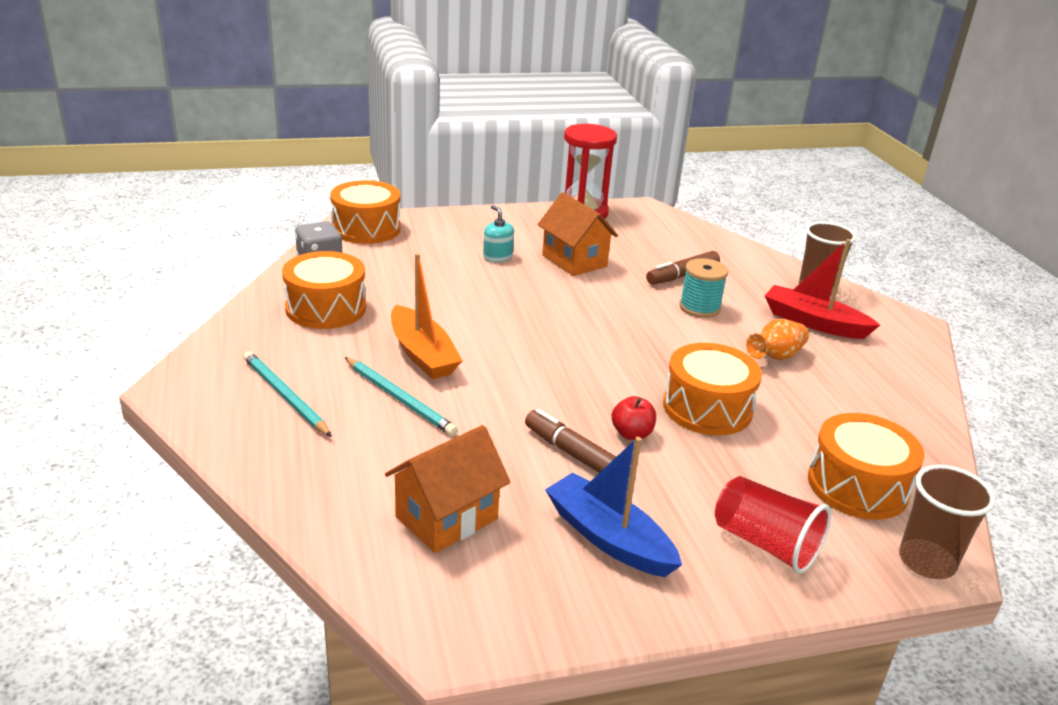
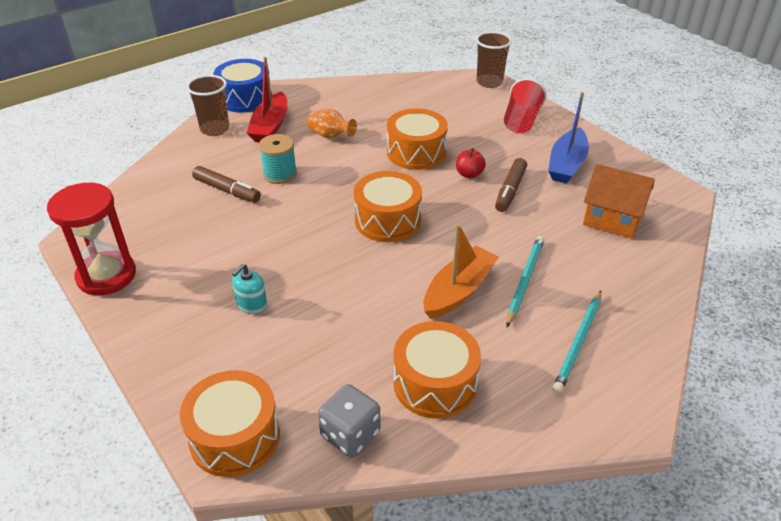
camera: 110 degrees left, 10 degrees up
(574, 261) = (232, 253): orange house -> none
(857, 486) = (448, 101): orange drum -> orange drum (387, 220)
(894, 320) = (245, 98): none -> blue drum

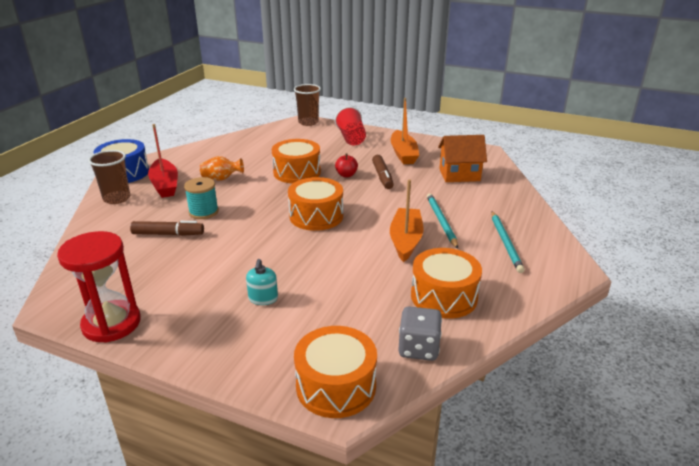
camera: 30 degrees left, 10 degrees down
(566, 164) = (403, 154): blue boat -> orange boat

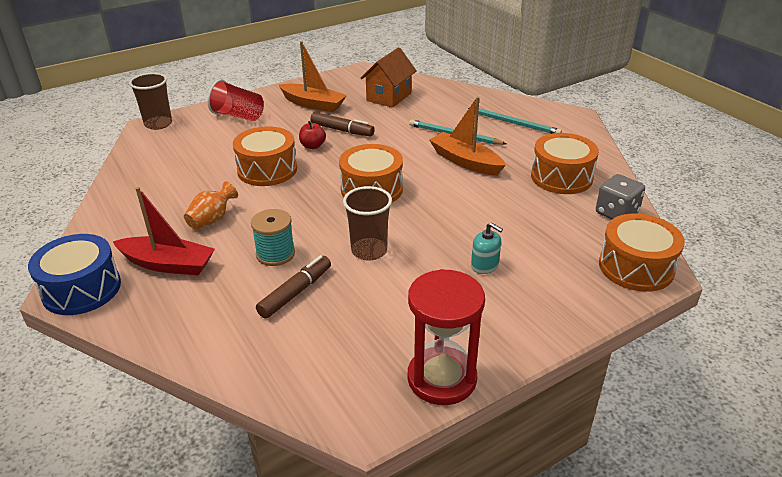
camera: 55 degrees left, 5 degrees up
(117, 198) = (150, 312): brown cup -> brown cup (369, 251)

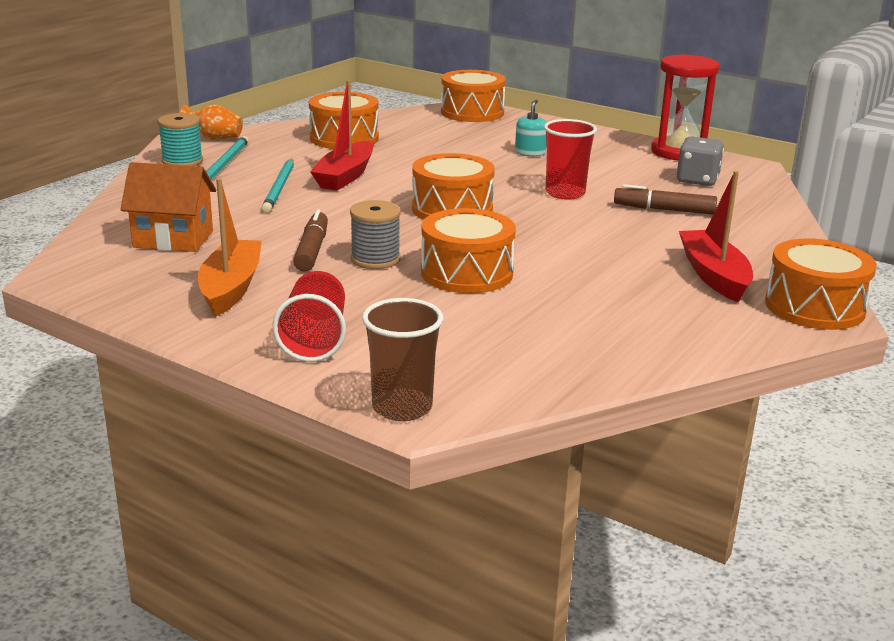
camera: 115 degrees left, 10 degrees down
(81, 289) = (814, 307): blue drum -> orange drum
(212, 220) = (611, 276): orange vase -> orange vase (214, 138)
(275, 254) = (624, 229): turquoise spool -> turquoise spool (182, 161)
(313, 146) = (375, 259): red apple -> grey spool
(369, 251) = (565, 193): brown cup -> red cup
(465, 161) = (345, 176): orange boat -> red boat
(616, 213) = (394, 119): grey dice -> grey dice (697, 180)

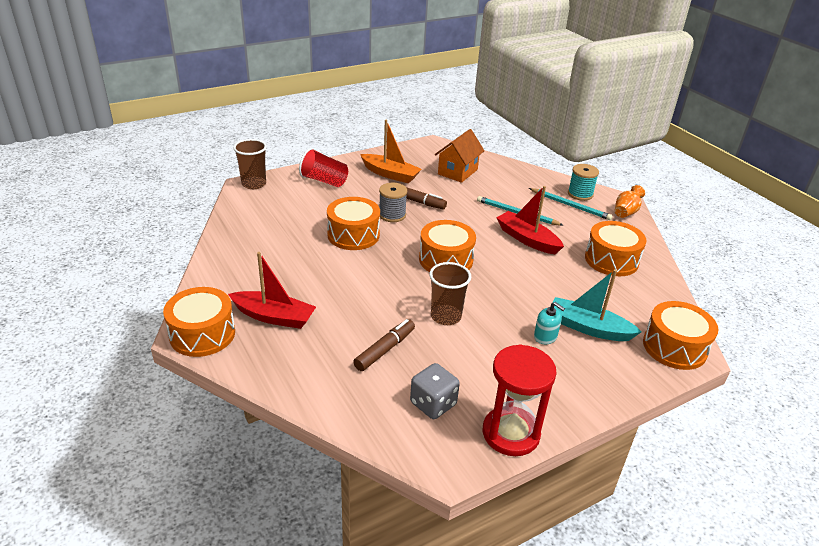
camera: 115 degrees right, 10 degrees up
(489, 139) = (588, 328): none -> turquoise boat
(565, 193) = (446, 316): red cup -> brown cup

